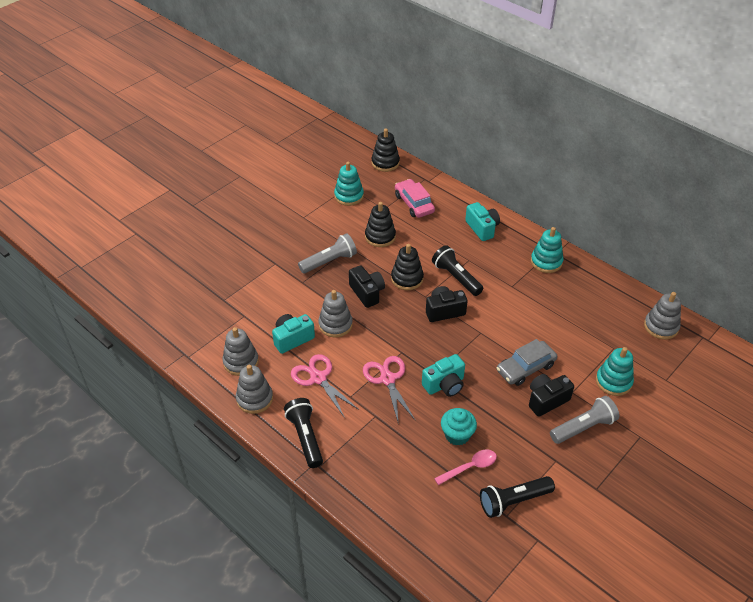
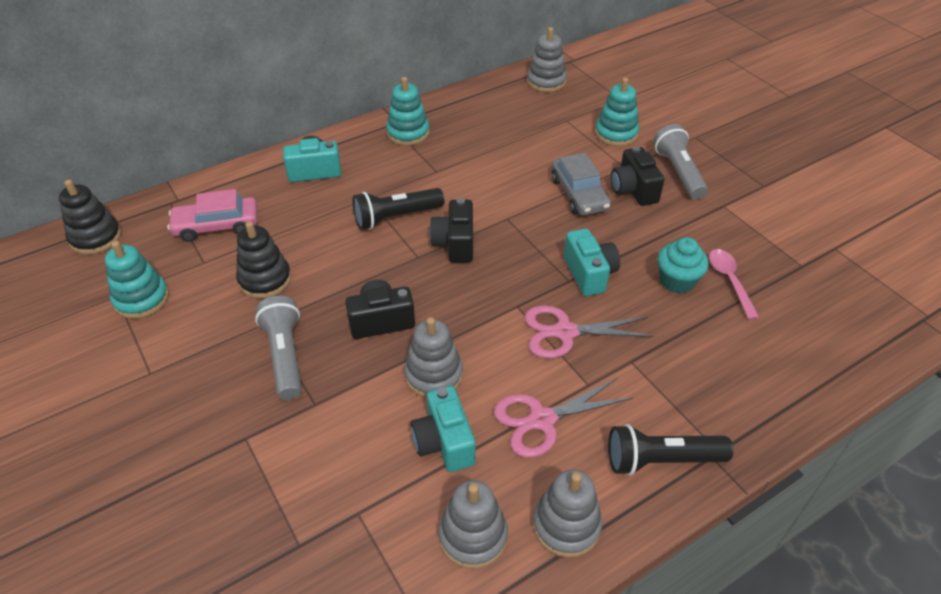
camera: 75 degrees left, 0 degrees up
(407, 278) = (373, 268): black stacking toy -> none
(513, 501) = (781, 254): black flashlight -> none

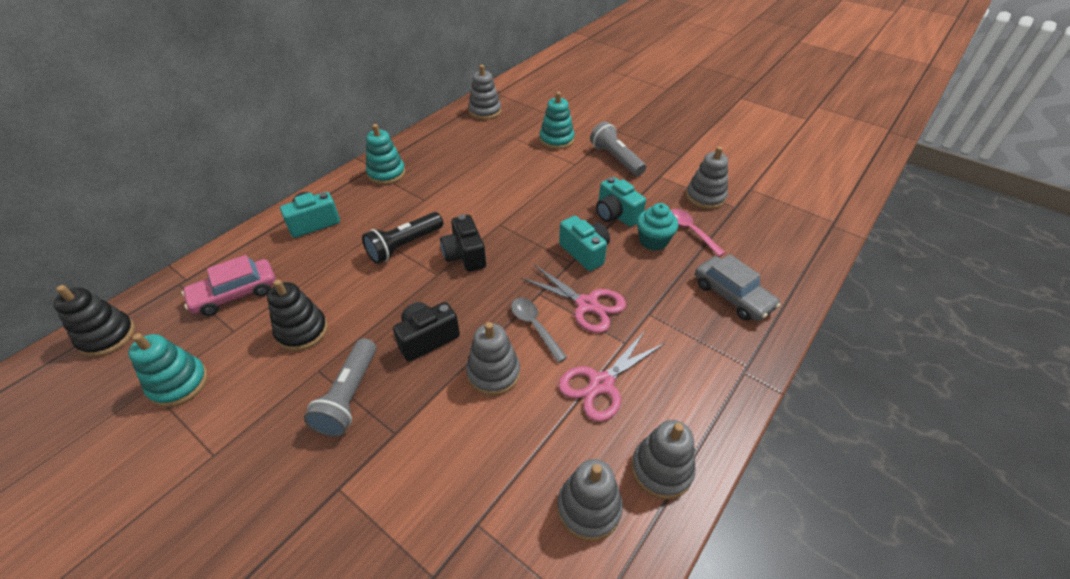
camera: 20 degrees left, 0 degrees up
(285, 356) = (349, 396): grey flashlight -> grey flashlight turned 135 degrees counterclockwise
(444, 442) = (527, 430): turquoise camera -> turquoise camera (616, 214)
(497, 340) = (534, 326): none -> grey spoon
(565, 332) = (587, 305): pink scissors -> pink scissors turned 120 degrees counterclockwise
(579, 194) = (549, 192): grey car -> grey car (732, 295)
(633, 190) = (589, 179): black camera -> none
(661, 460) = (708, 387): black flashlight -> none
(769, 244) = (705, 197): none -> grey stacking toy

